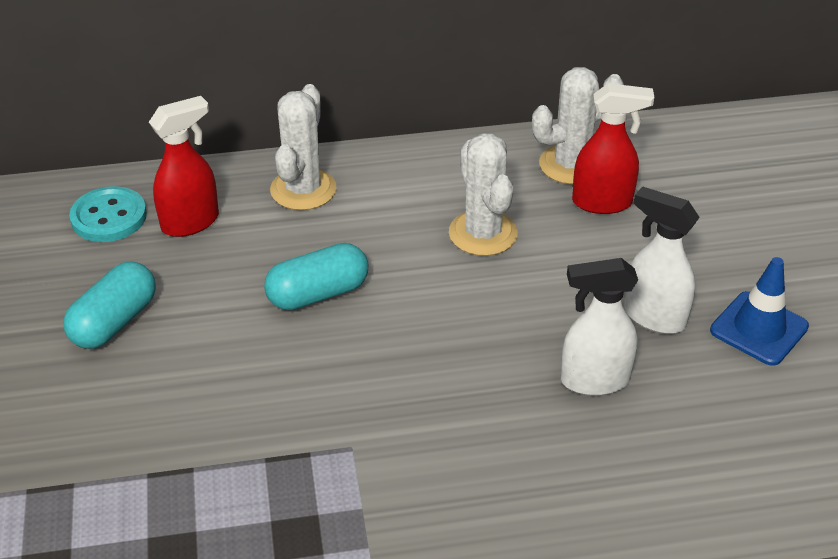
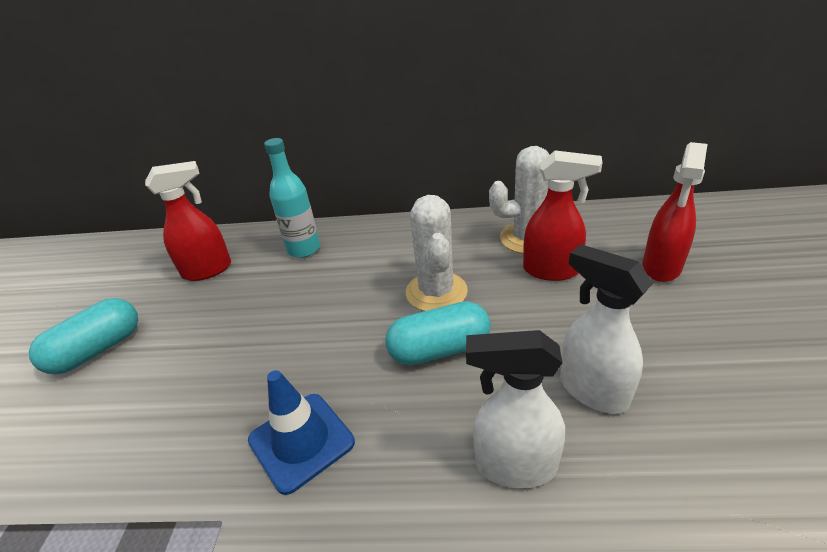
camera: 15 degrees right, 5 degrees down
(109, 217) = (153, 263): turquoise button -> none
(303, 189) = (304, 249): white cactus -> turquoise bottle
(318, 294) = (273, 337): turquoise capsule -> turquoise capsule (439, 349)
(715, 193) = (661, 267): none -> red spray bottle
(759, 329) = (718, 417): blue traffic cone -> blue traffic cone (301, 441)

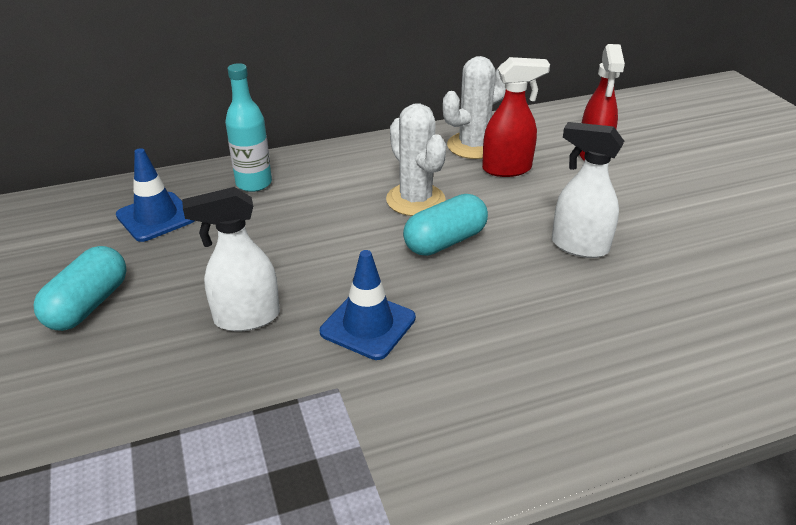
camera: 25 degrees left, 0 degrees up
(208, 270) = (156, 217): red spray bottle -> blue traffic cone
(514, 465) = (546, 302): white spray bottle -> white spray bottle (246, 318)

